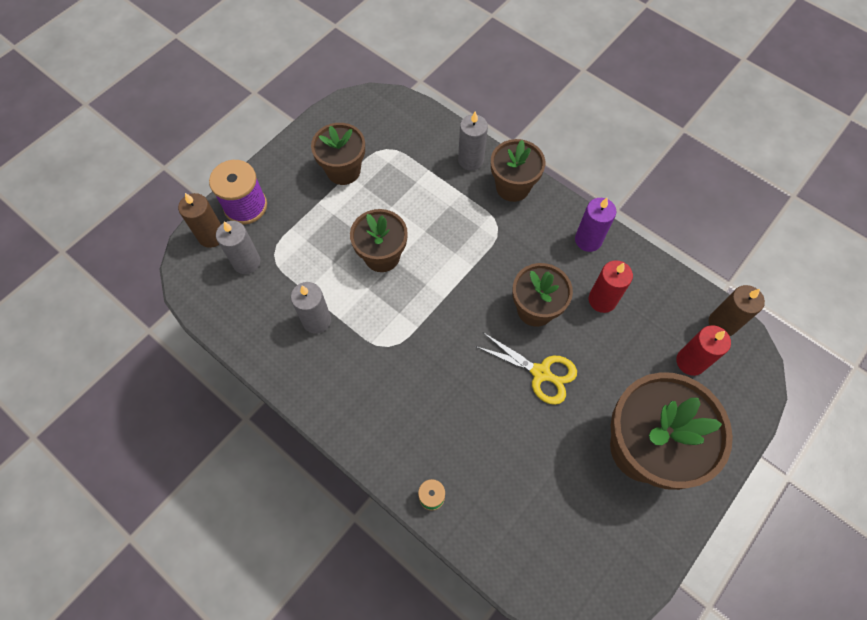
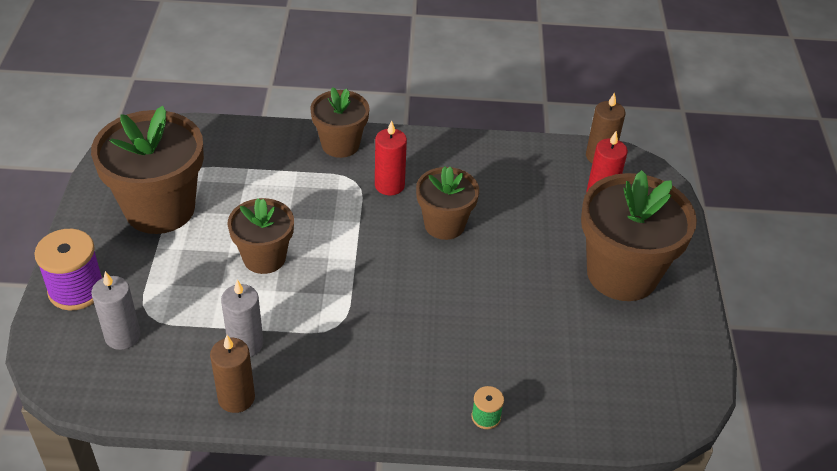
camera: 40 degrees left, 20 degrees down
(211, 236) = (60, 335): brown candle -> brown candle (236, 398)
(343, 170) = (160, 209): brown flower pot -> brown flower pot, size x1.68
(470, 160) = (282, 142): grey candle -> none
(541, 373) = (493, 268): yellow scissors -> none
(588, 240) = (442, 152): purple candle -> none
(602, 300) = (493, 189): red candle -> red candle (389, 185)

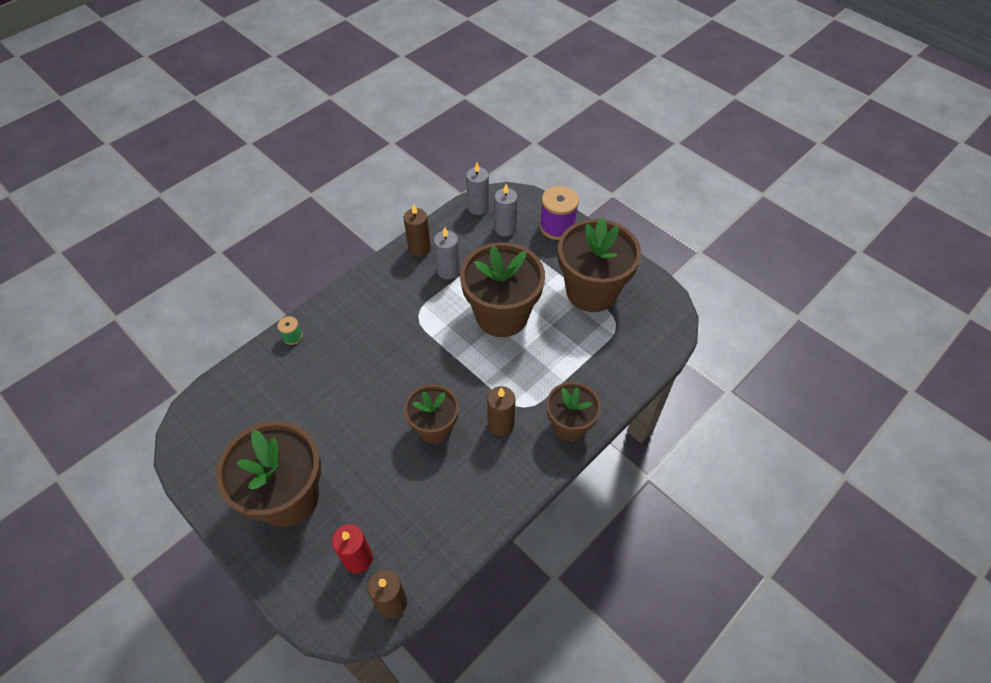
camera: 135 degrees right, 10 degrees up
(105, 388) = (478, 207): none -> grey candle
(264, 258) = (502, 315): brown flower pot -> brown flower pot, size x1.68
(389, 185) = (500, 424): red candle -> brown candle

